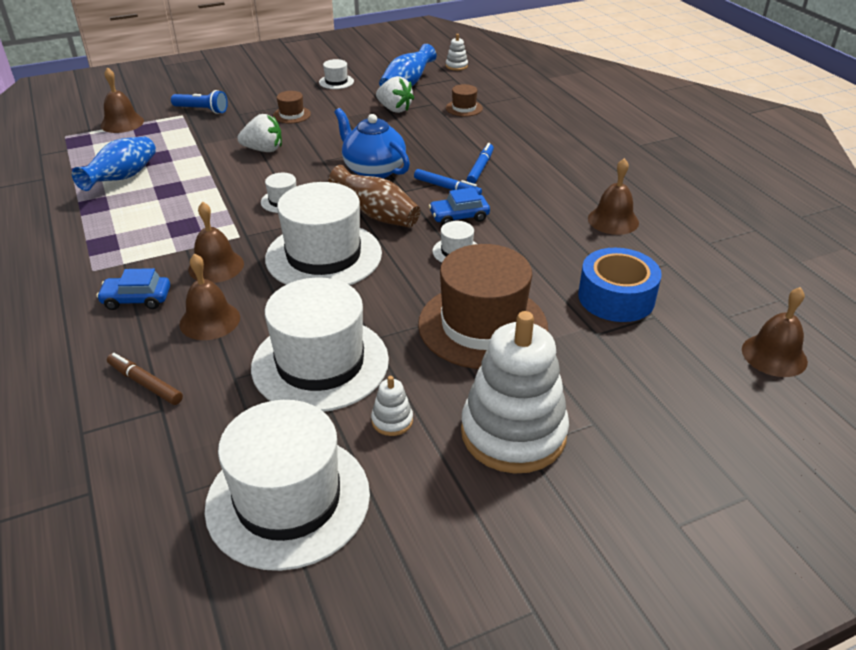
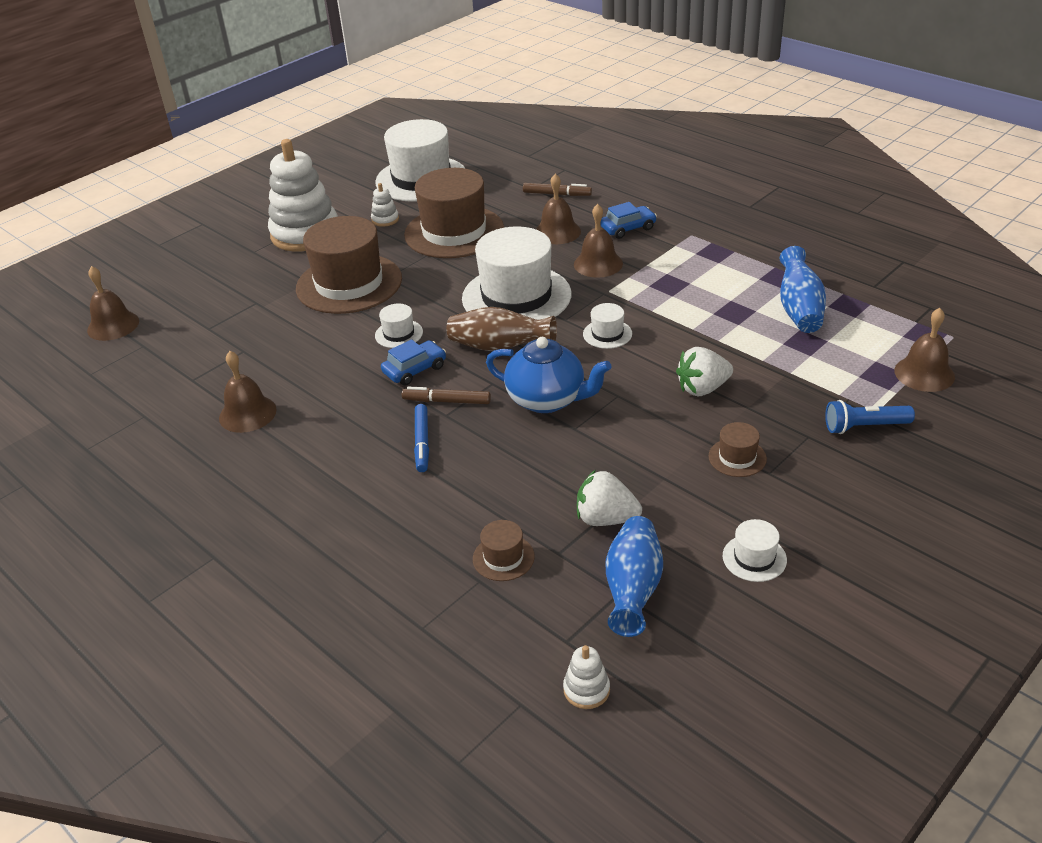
camera: 160 degrees right, 0 degrees up
(320, 363) = (454, 232): white hat -> brown hat
(447, 188) = (447, 401): blue marker -> brown marker
(616, 297) = (241, 334): blue tape -> none

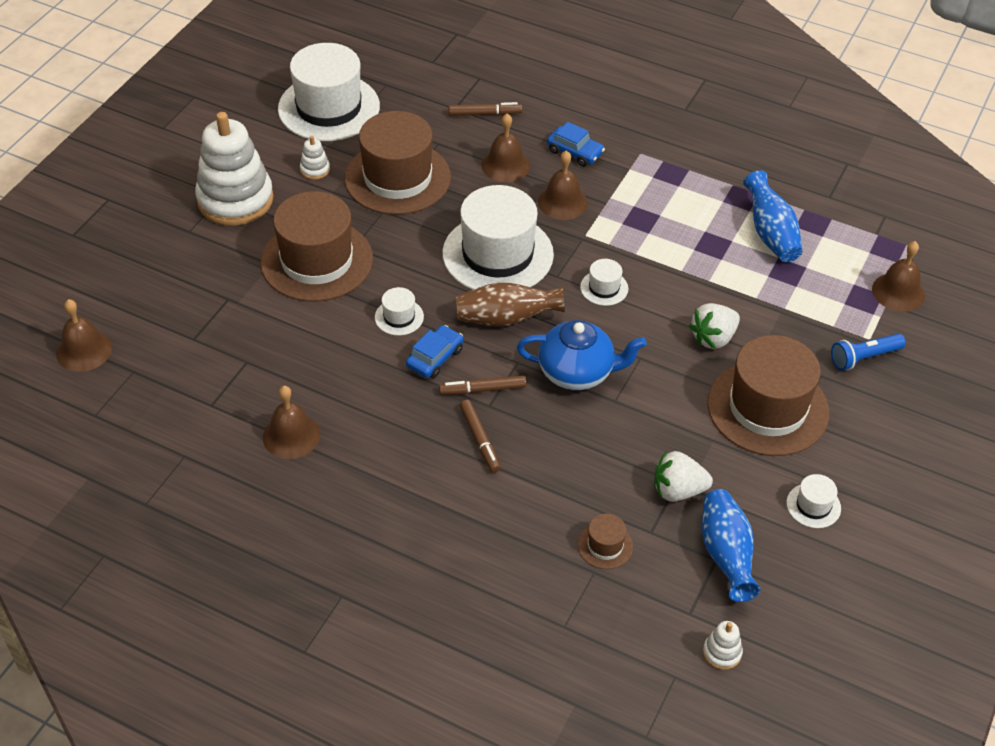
camera: 20 degrees left, 10 degrees up
(422, 442) = (479, 439): blue marker -> brown marker
(628, 228) = (575, 152): blue car -> blue car turned 75 degrees clockwise
(737, 457) = (767, 408): brown hat -> brown hat, size x2.35

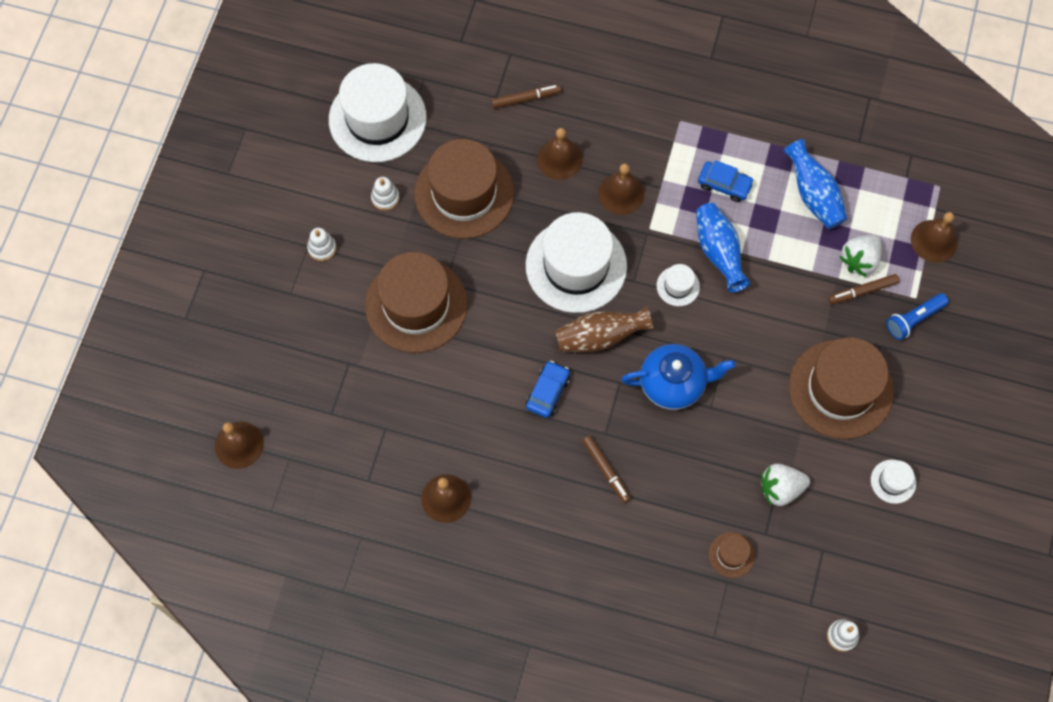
camera: 10 degrees left, 20 degrees up
(235, 200) = (322, 248): white stacking toy -> white stacking toy, size x0.40
(399, 317) = (505, 354): white hat -> none
(482, 389) = (596, 418): brown marker -> brown marker (862, 291)
(575, 152) = (620, 131): blue car -> blue car (724, 185)
(713, 338) = (783, 323): white strawberry -> white strawberry (859, 260)
(725, 555) = (830, 544): blue vase -> blue vase (718, 252)

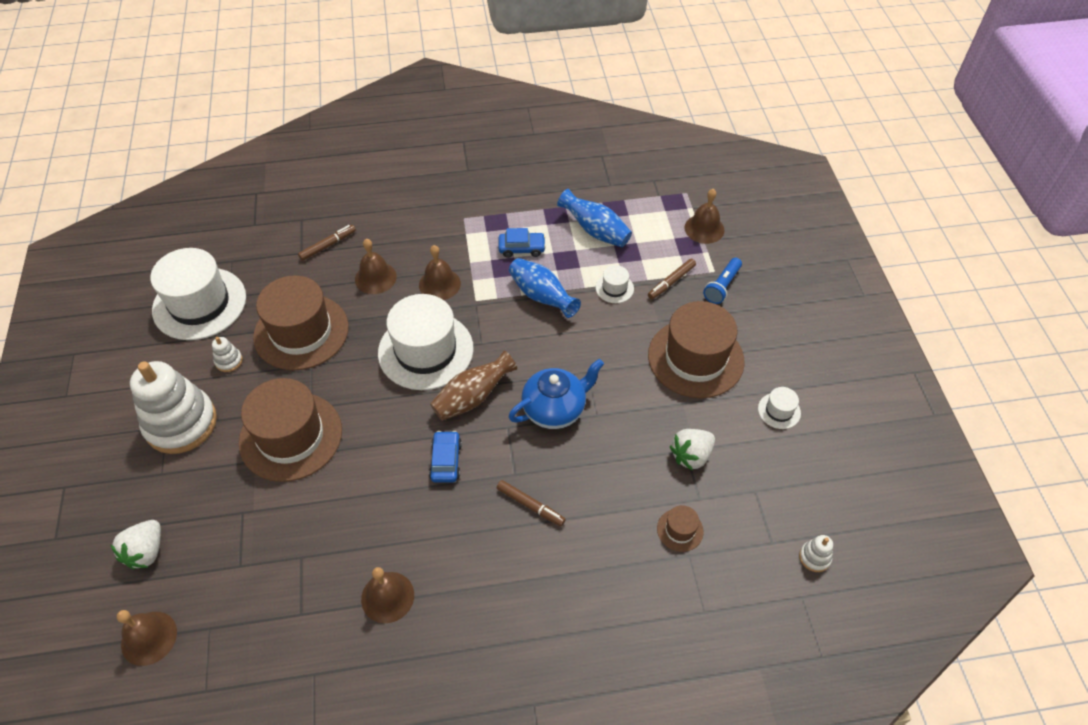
camera: 25 degrees left, 15 degrees down
(322, 248) = (181, 423): white stacking toy -> white stacking toy, size x2.49
(678, 286) = (521, 333): white hat -> white hat (614, 288)
(859, 260) = (656, 261): white strawberry -> white strawberry (146, 552)

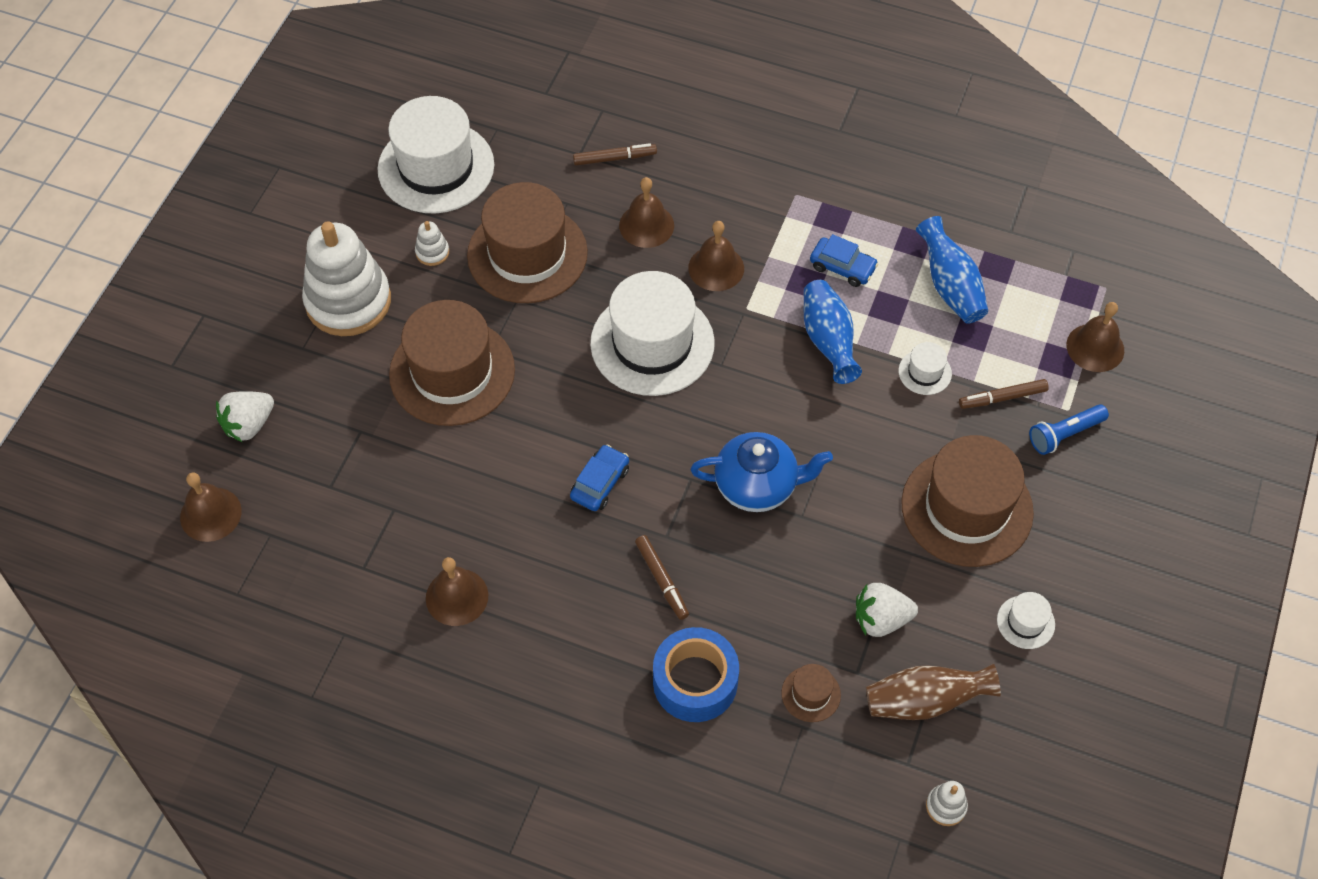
camera: 30 degrees right, 5 degrees up
(472, 397) = (672, 425): brown vase -> brown vase (925, 701)
(598, 564) = (695, 682): none -> blue tape

